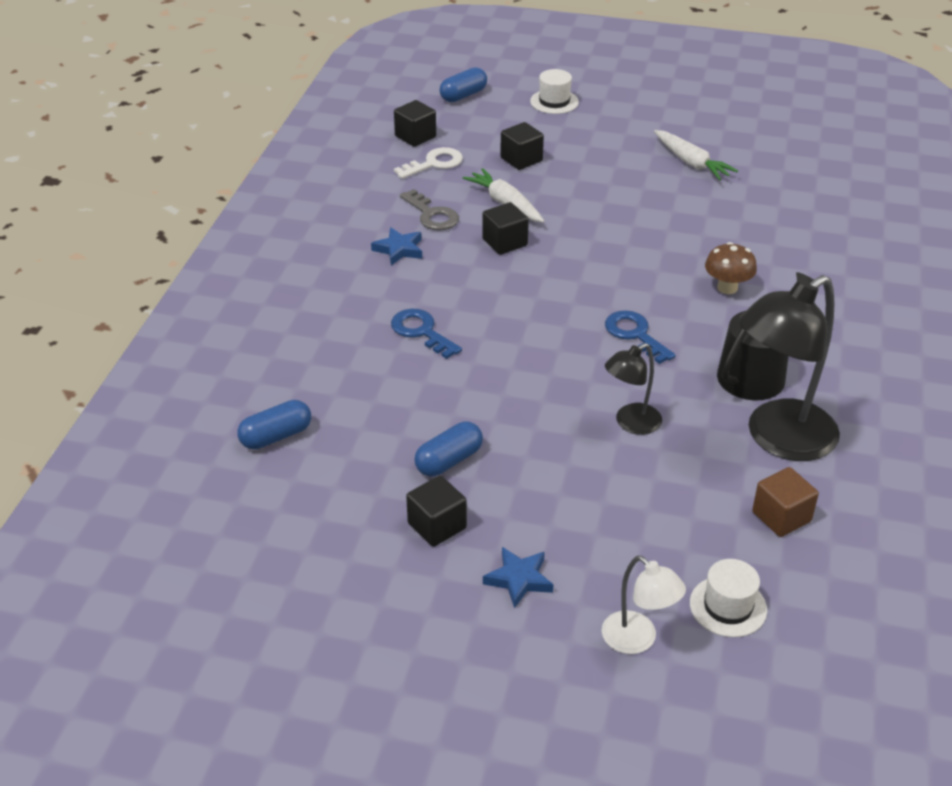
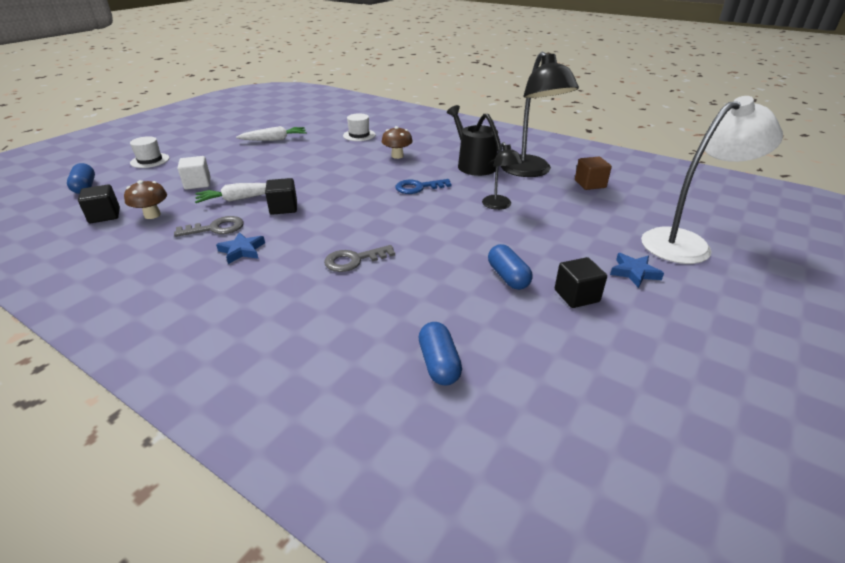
camera: 70 degrees left, 5 degrees down
(421, 332) = (354, 260): blue key -> grey key
(434, 163) = (152, 215): white key -> brown mushroom
(521, 159) = (197, 183): black cube -> white cube
(638, 640) = (686, 243): white lamp -> white lamp, size x1.93
(728, 606) = (657, 212): white hat -> white hat (359, 135)

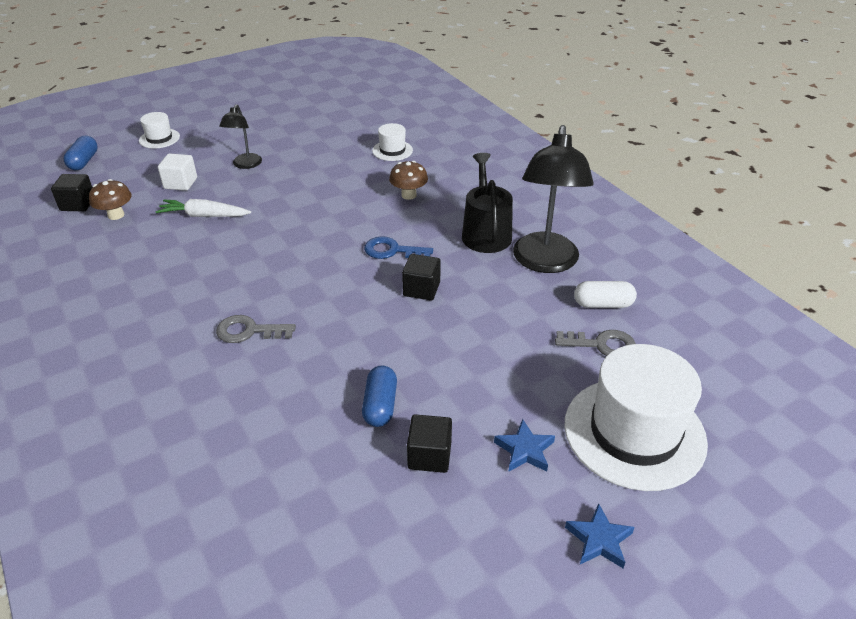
camera: 25 degrees right, 5 degrees up
(216, 228) = (157, 249): grey key -> grey key (602, 345)
(242, 250) = (160, 285): blue star -> blue star (599, 540)
(274, 139) = (297, 136): white carrot -> none
(283, 208) = (235, 240): black cube -> black cube (421, 289)
(439, 364) = (228, 480): blue capsule -> none
(499, 206) = (459, 305): black lamp -> black lamp (245, 165)
(590, 184) = (603, 304): brown cube -> white capsule
(686, 243) = (634, 432): white lamp -> white hat

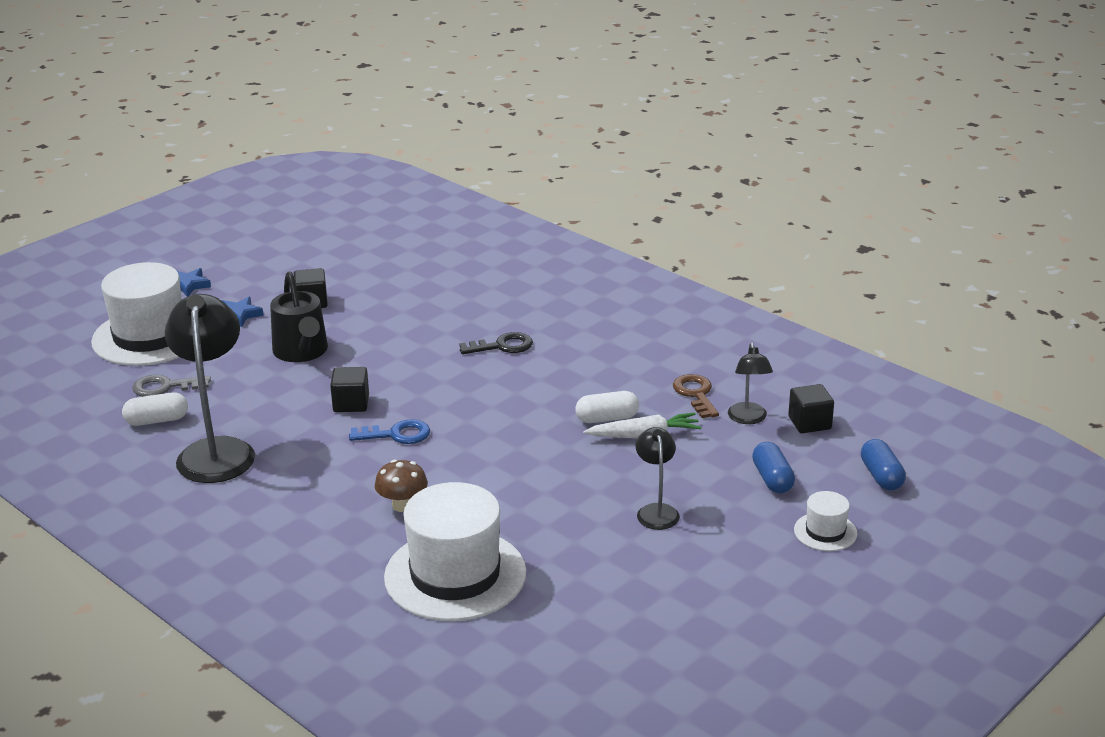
camera: 165 degrees right, 10 degrees down
(116, 215) = (748, 419): brown mushroom -> black lamp
(130, 243) = (696, 394): none -> brown key
(180, 183) = (716, 469): white cube -> none
(218, 234) = (607, 418): none -> white capsule
(249, 331) = (502, 346): grey key -> black key
(380, 405) = (359, 320): blue capsule -> blue capsule (772, 479)
(392, 150) = (455, 575): white hat -> white hat, size x2.19
(485, 233) = (290, 472): black watering can -> black watering can (302, 352)

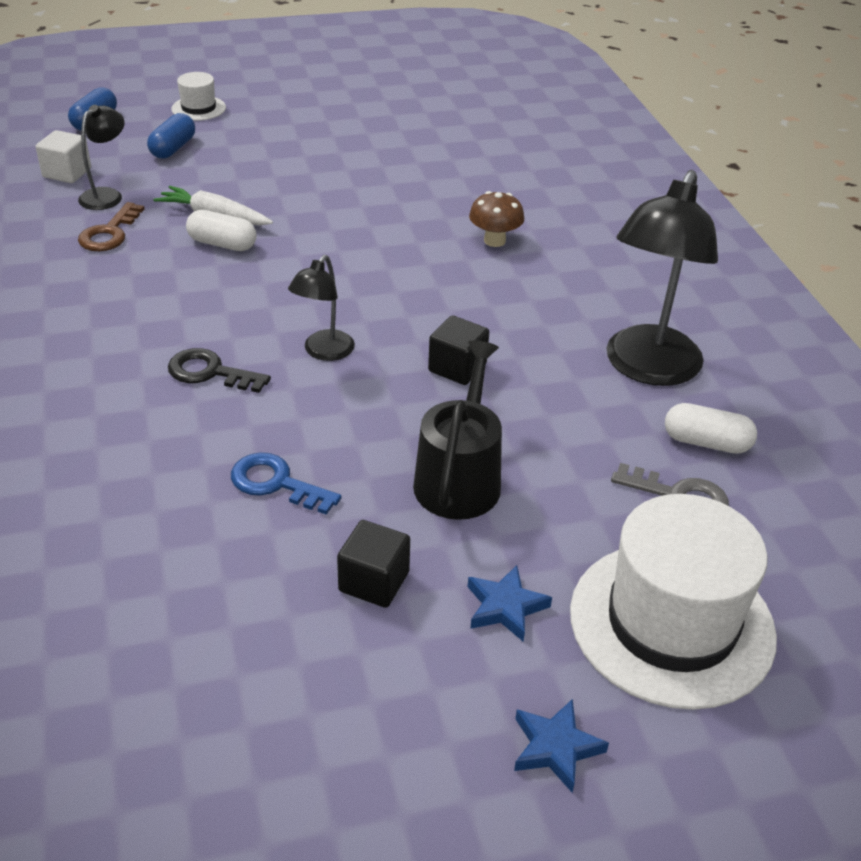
camera: 150 degrees left, 10 degrees up
(396, 434) = (440, 309): blue key -> blue key (276, 483)
(455, 575) = (498, 177): white hat -> none
(656, 511) = (293, 161): black lamp -> black lamp (323, 352)
(809, 423) = (67, 173): black cube -> white cube

